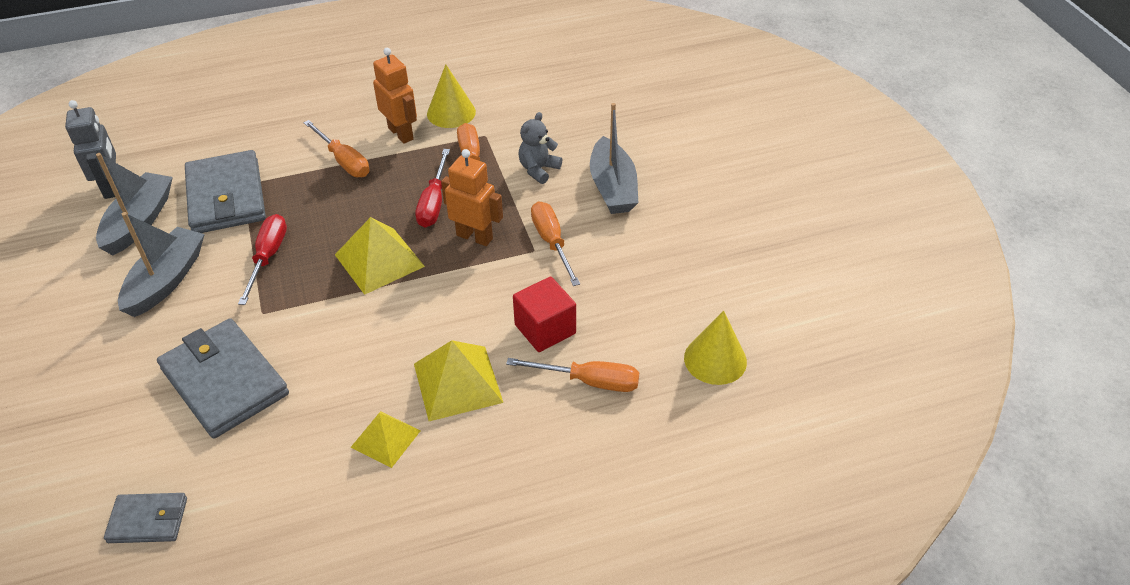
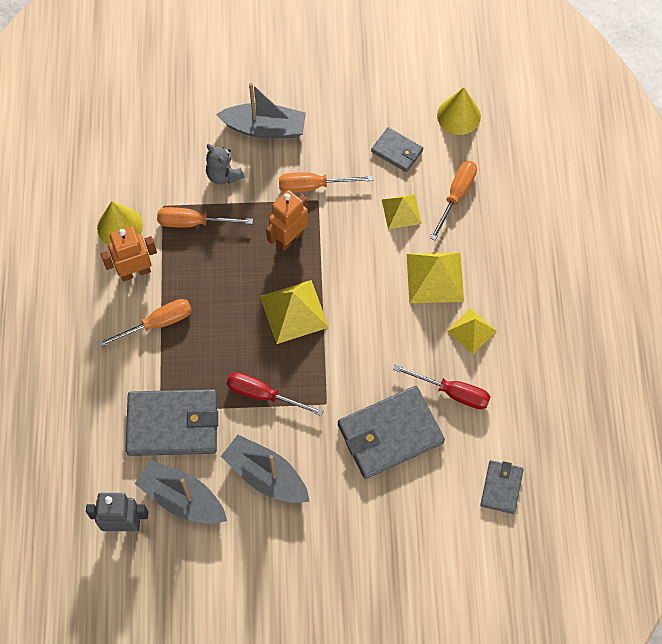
camera: 75 degrees left, 20 degrees up
(434, 203) = (238, 261): red screwdriver -> red screwdriver (452, 392)
(545, 329) = (401, 211): red cube -> yellow pyramid
(632, 307) = (397, 151): none -> grey wallet

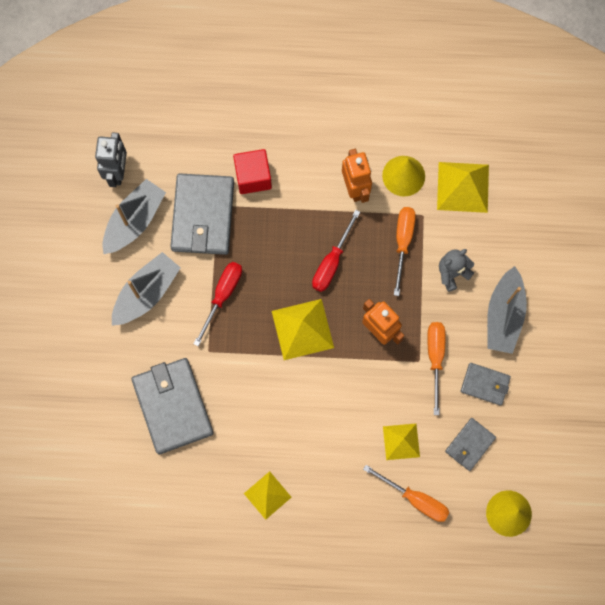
camera: 95 degrees right, 10 degrees up
(125, 376) = (253, 177): none -> red cube
(157, 323) = (301, 206): orange screwdriver -> none
(435, 277) = (326, 466): yellow pyramid -> yellow pyramid (462, 187)
(452, 392) = (206, 469): red screwdriver -> red screwdriver (331, 262)
(501, 487) = (110, 502): grey wallet -> grey wallet (485, 384)

